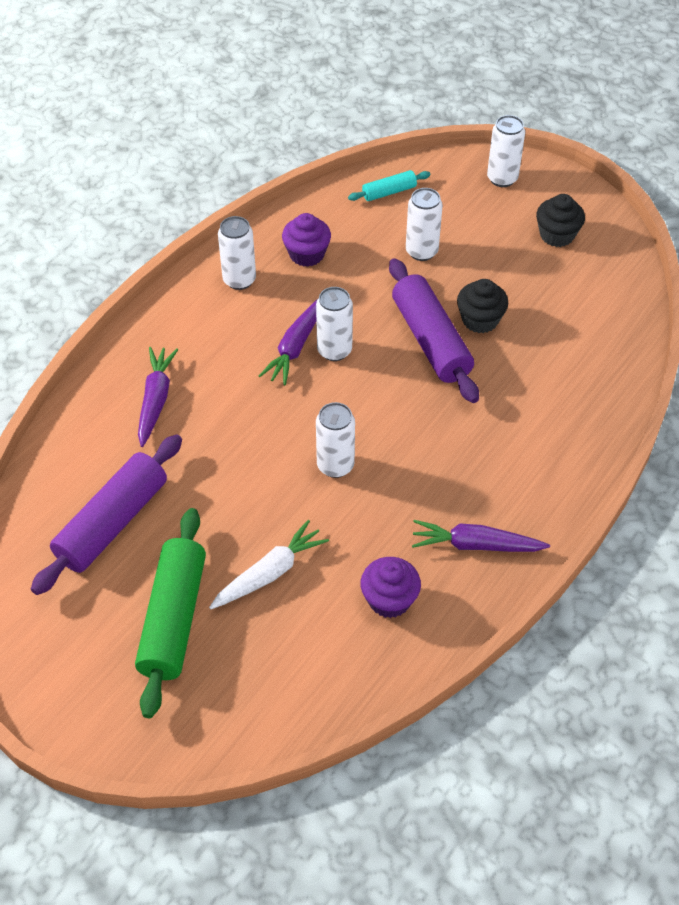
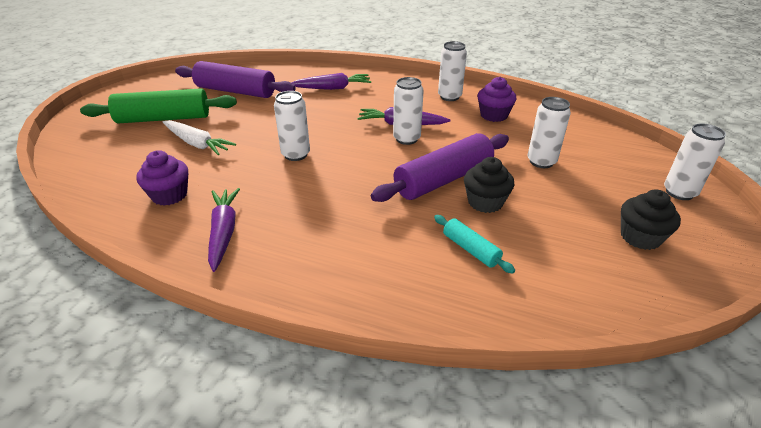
camera: 75 degrees right, 15 degrees down
(389, 192) = (593, 138): turquoise rolling pin -> turquoise rolling pin (470, 249)

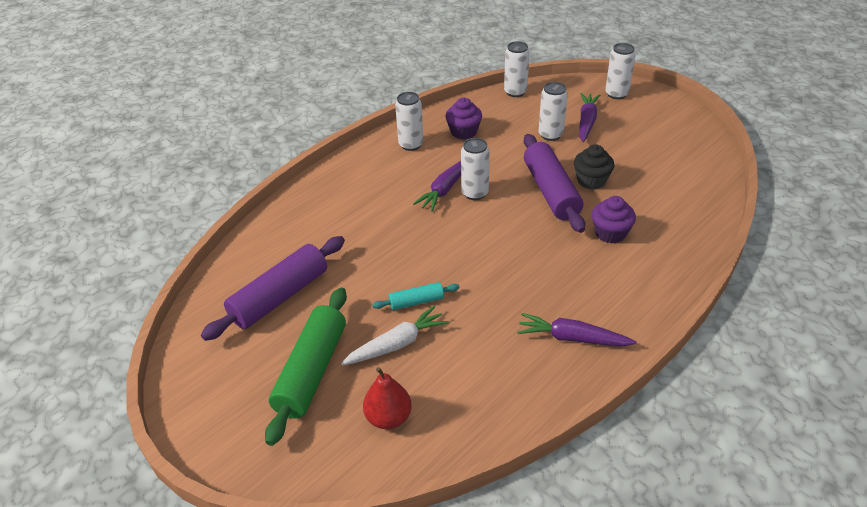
camera: 65 degrees left, 5 degrees up
(118, 157) = (388, 417): none -> red pear
(169, 195) = (493, 373): purple cupcake -> purple cupcake (610, 233)
(295, 154) = (463, 270): white can -> white can (515, 92)
(332, 88) = (332, 216): purple carrot -> purple carrot (586, 122)
(470, 249) = (644, 205): turquoise rolling pin -> turquoise rolling pin (416, 302)
(640, 237) = (656, 130): black cupcake -> none

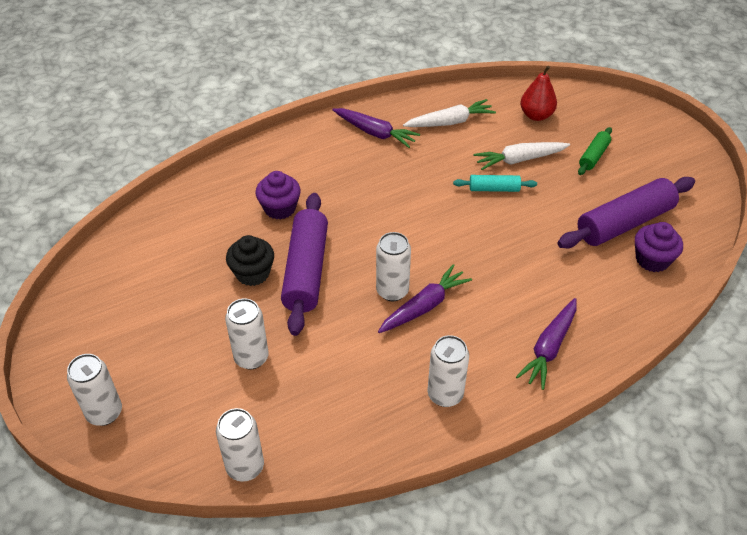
camera: 165 degrees left, 5 degrees up
(312, 371) = (593, 156): green rolling pin -> green rolling pin, size x0.50
(463, 132) = (363, 398): purple cupcake -> purple cupcake (652, 260)
(493, 377) = (450, 122): none -> white carrot
(586, 122) = (189, 368): purple carrot -> purple carrot (549, 348)

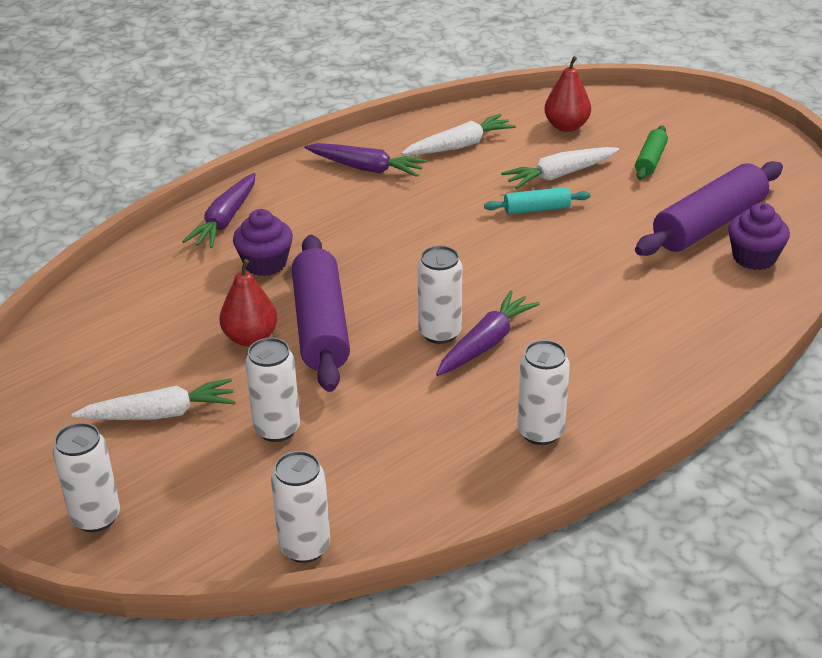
camera: 10 degrees left, 10 degrees down
(172, 330) = (160, 414): none -> white carrot
(252, 273) = (250, 338): black cupcake -> red pear
(549, 348) = (656, 365): purple carrot -> purple carrot (225, 220)

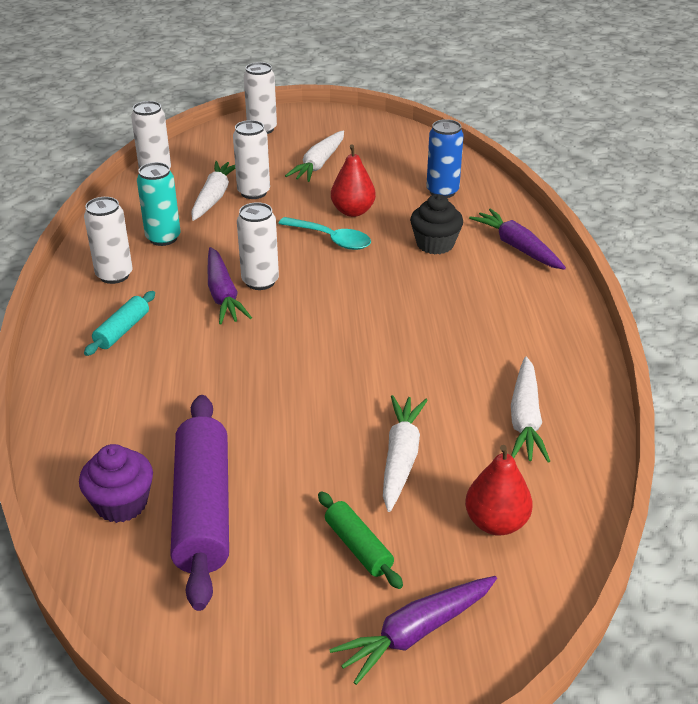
camera: 125 degrees right, 0 degrees up
(151, 299) = (442, 191): none -> blue can
(265, 263) = (435, 244): purple cupcake -> black cupcake
(318, 454) = (214, 197): none -> white carrot
(320, 326) = (331, 239): purple rolling pin -> turquoise spoon
(366, 168) = (534, 343): purple carrot -> purple carrot (415, 633)
(440, 441) = (163, 238): none -> turquoise can
(536, 209) = (359, 409): turquoise rolling pin -> turquoise rolling pin (122, 330)

